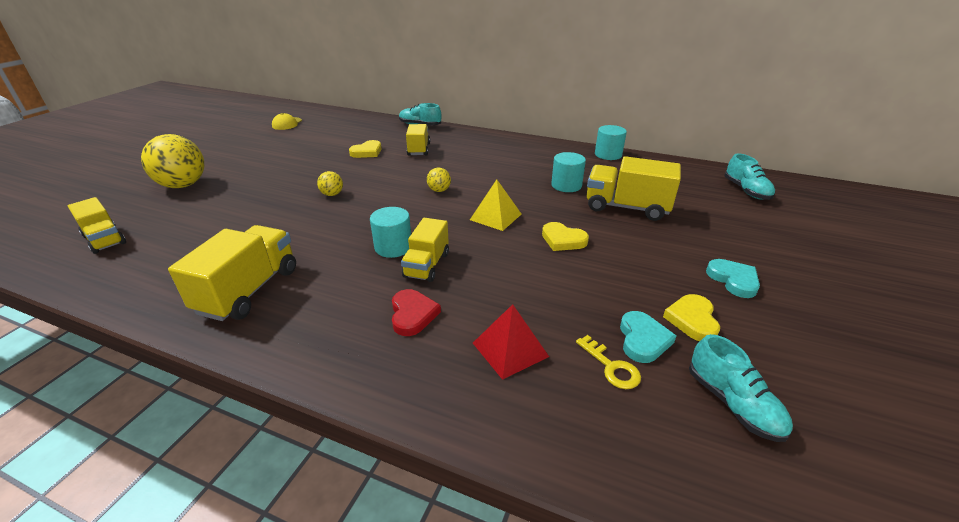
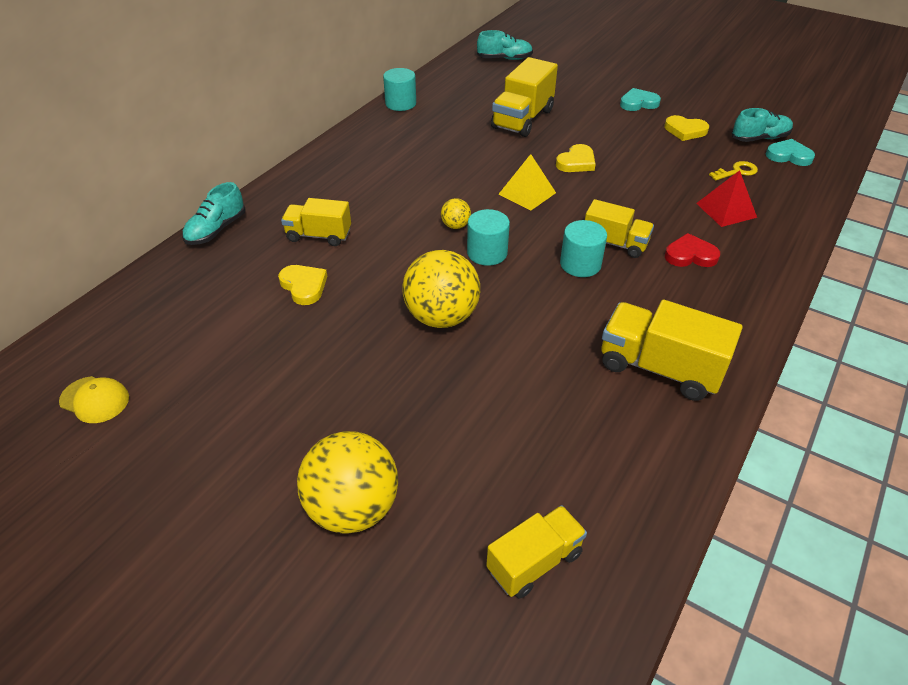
camera: 80 degrees left, 10 degrees up
(332, 194) = (441, 317): yellow ball -> yellow ball, size x2.19
(566, 185) = (468, 141): turquoise cylinder -> turquoise cylinder (487, 253)
(643, 339) = (708, 154): turquoise heart -> turquoise heart (788, 156)

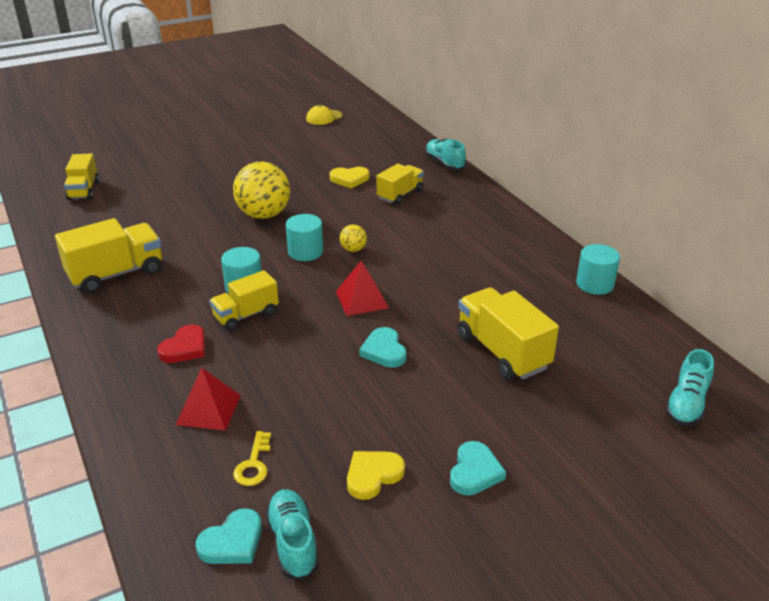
camera: 120 degrees right, 10 degrees down
(353, 508) = (175, 159): yellow ball -> none
(527, 193) = (362, 299): yellow pyramid -> red pyramid
(576, 162) = (384, 351): yellow heart -> turquoise heart
(759, 138) = (293, 542): turquoise shoe -> turquoise shoe turned 150 degrees clockwise

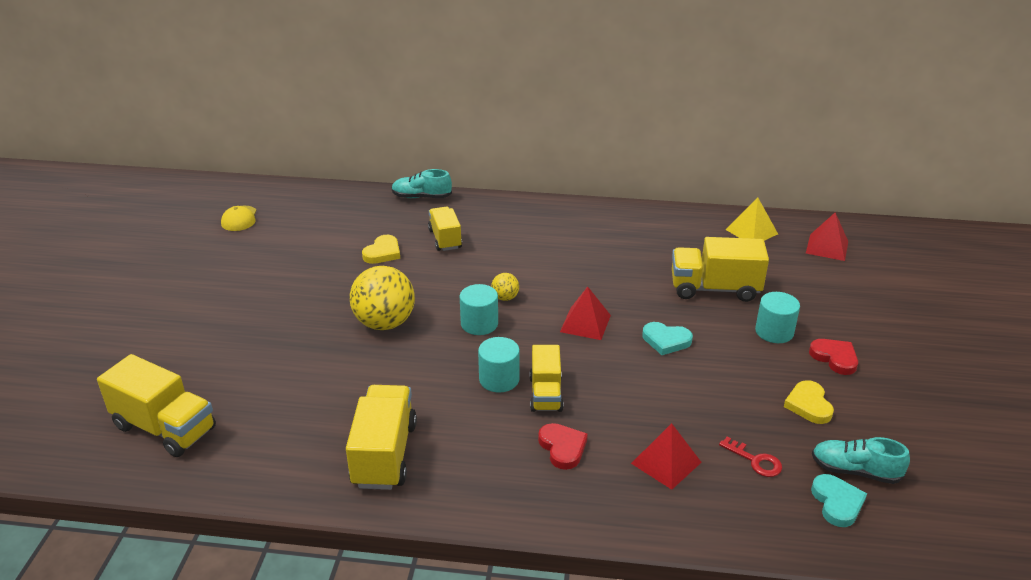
camera: 55 degrees left, 0 degrees up
(84, 190) = (165, 428): yellow truck -> yellow truck, size x1.55
(254, 464) = (755, 460): yellow key -> red key
(475, 472) = (834, 358): turquoise heart -> red heart
(595, 284) = (670, 215): turquoise cylinder -> turquoise cylinder (774, 332)
(640, 342) = (751, 231): none -> yellow pyramid
(686, 404) = (827, 247): turquoise shoe -> red pyramid

